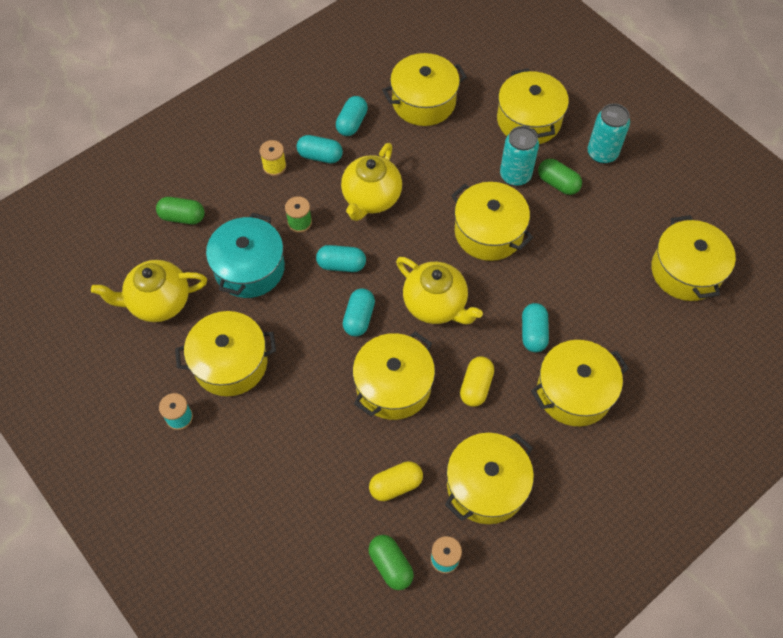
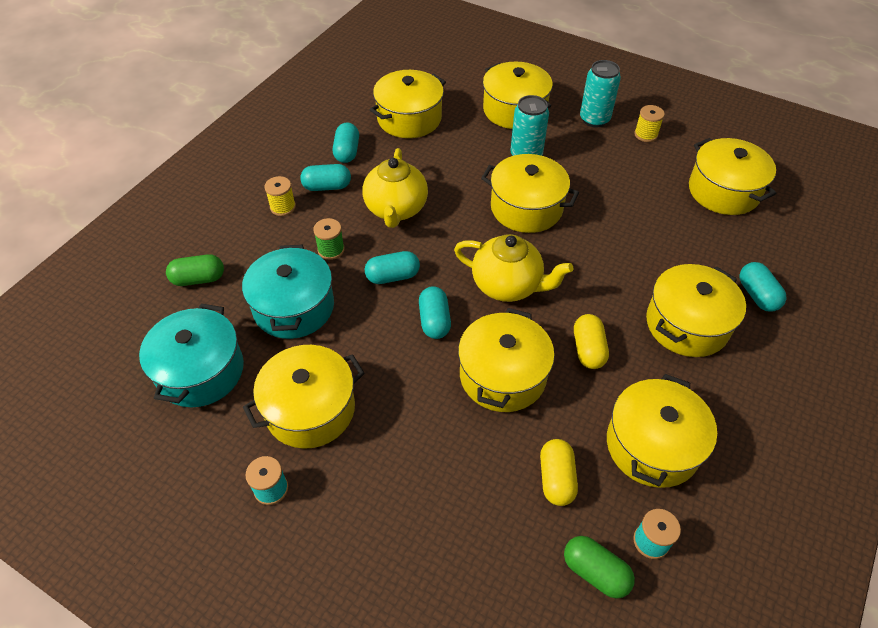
camera: 20 degrees left, 10 degrees down
(158, 302) = (200, 371): yellow teapot -> turquoise pot
(395, 485) = (556, 478): yellow capsule -> yellow capsule turned 45 degrees counterclockwise
(533, 333) = (617, 283): turquoise capsule -> turquoise capsule (757, 295)
(558, 183) = (568, 152): green capsule -> none
(644, 186) = (645, 135): none -> yellow spool

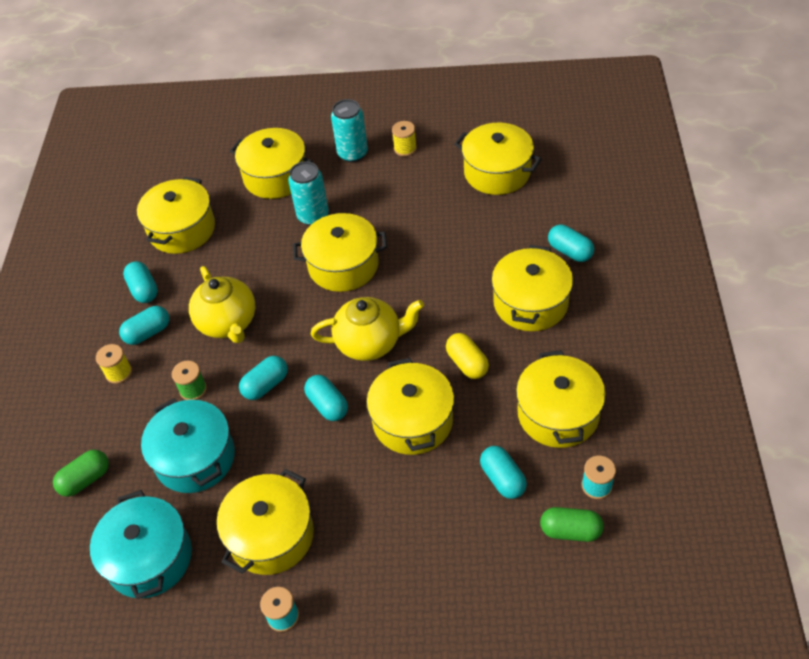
camera: 25 degrees left, 0 degrees up
(556, 478) = (502, 479): yellow capsule -> turquoise capsule

